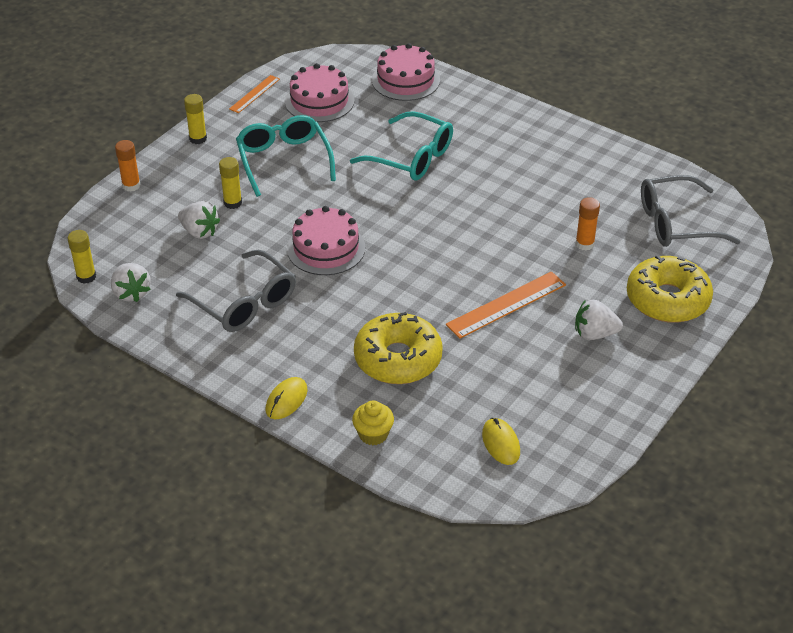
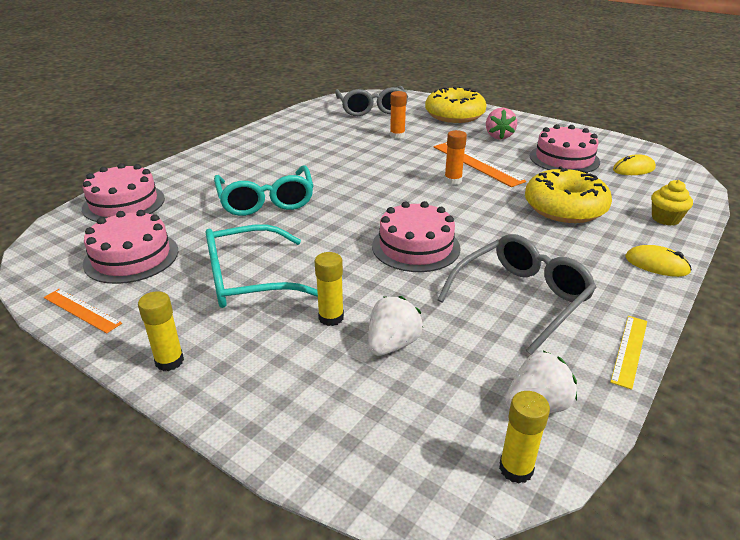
camera: 90 degrees left, 10 degrees down
(131, 185) = (274, 433): orange glue stick -> orange glue stick (453, 180)
(175, 350) = (629, 350): none -> yellow ruler
(411, 157) = (266, 201): turquoise glasses -> turquoise glasses turned 135 degrees clockwise
(527, 384) = (564, 159): none -> pink cake
(594, 334) = (498, 136): white strawberry -> pink strawberry

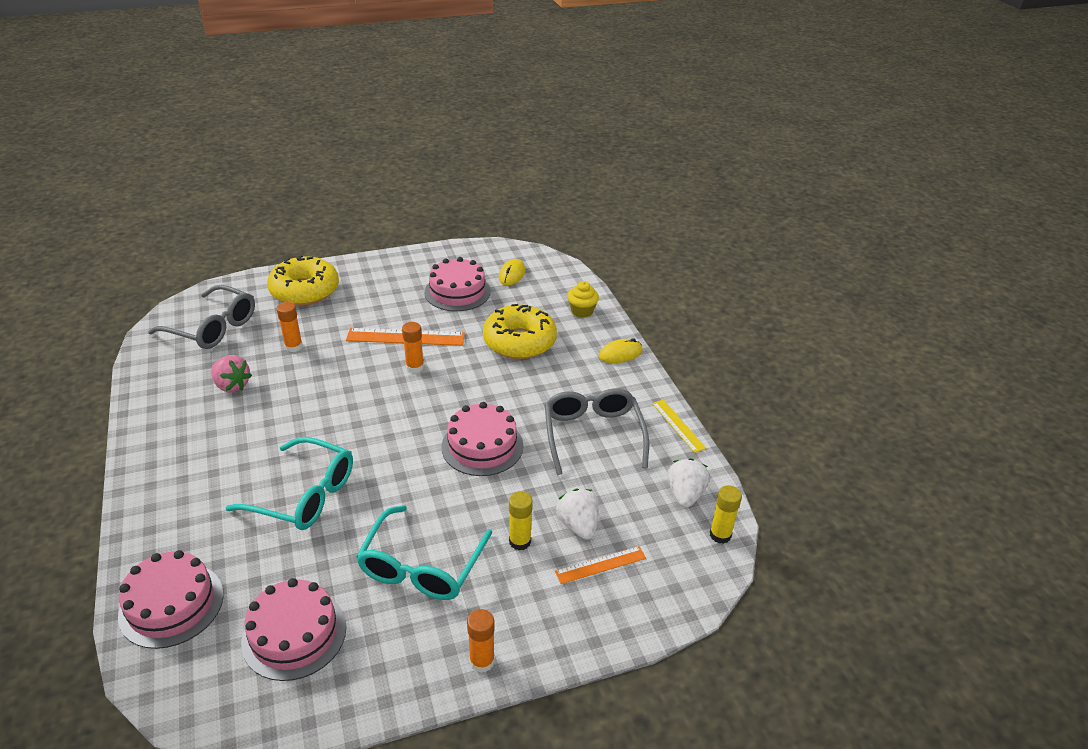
camera: 55 degrees left, 5 degrees up
(82, 310) = (349, 701): orange ruler -> orange ruler (600, 565)
(169, 361) = (482, 661): yellow glue stick -> orange glue stick
(498, 136) = (378, 295): pink strawberry -> pink strawberry (232, 385)

